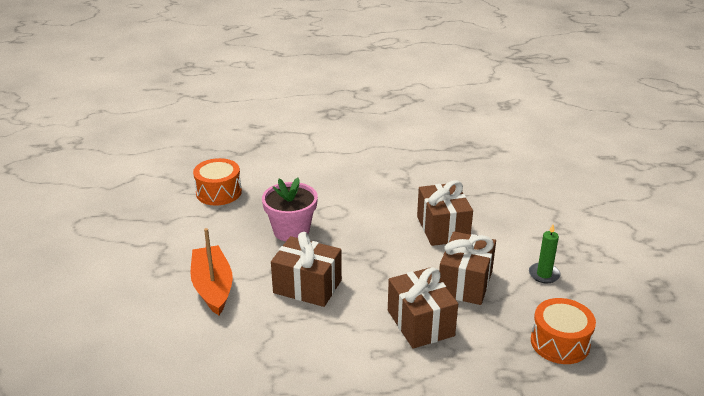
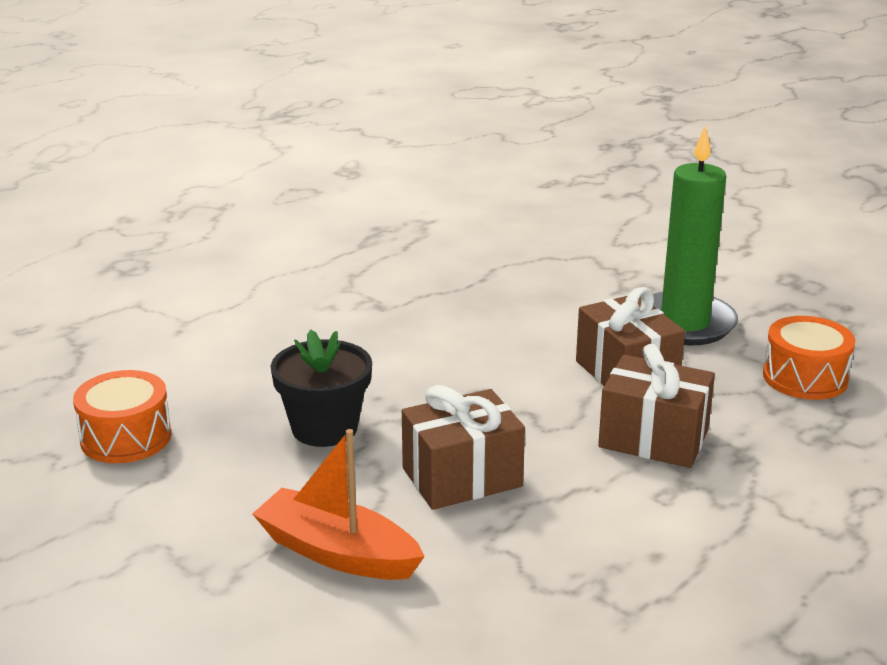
camera: 45 degrees left, 5 degrees down
(291, 231) = (324, 428): pink flower pot -> black flower pot
(442, 228) = (506, 331): brown gift -> none
(544, 274) = (684, 323): green candle -> green candle, size x2.24

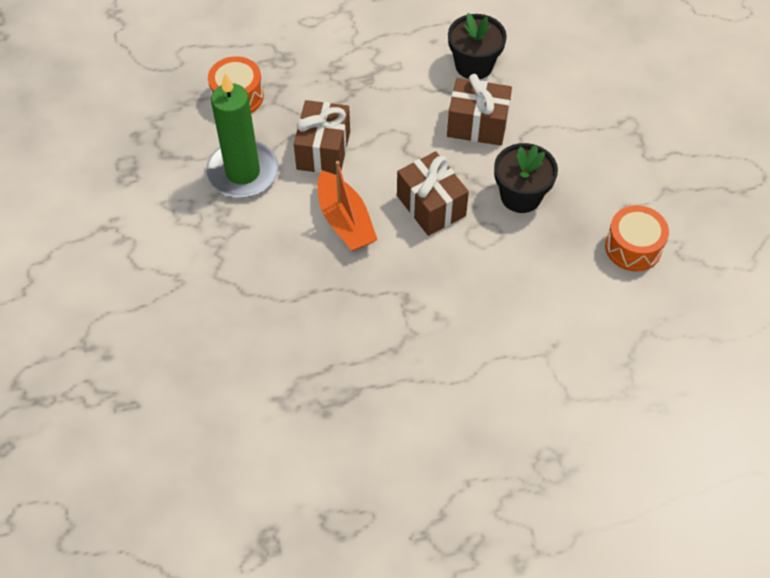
camera: 145 degrees left, 30 degrees up
(337, 553) = (567, 111): orange boat -> orange boat (345, 221)
(551, 549) = (474, 65): none -> black flower pot
(653, 438) = (362, 99): brown gift -> brown gift (431, 206)

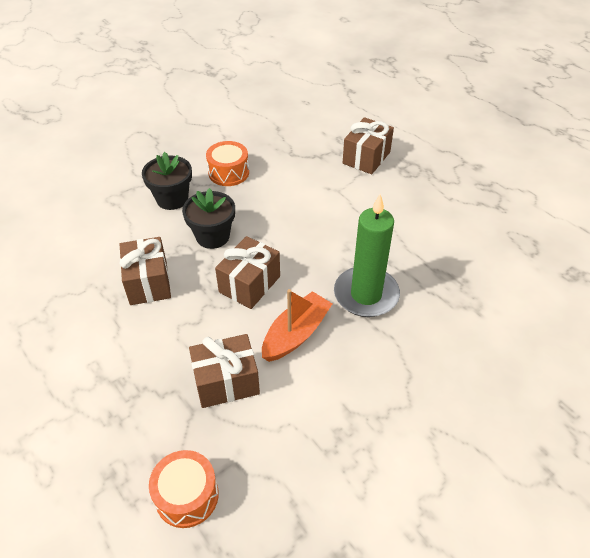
camera: 115 degrees left, 10 degrees down
(243, 172) = (285, 439): green candle -> green candle (366, 294)
(474, 65) = (76, 307): black flower pot -> black flower pot (172, 199)
(600, 421) = (366, 158): none -> brown gift

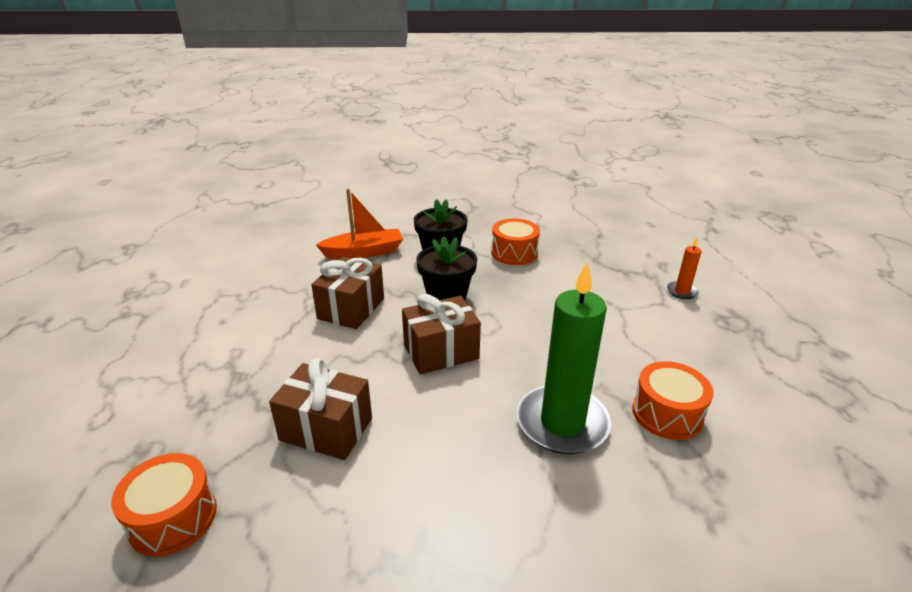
camera: 35 degrees right, 15 degrees down
(296, 334) = (442, 422): orange boat -> orange boat (364, 252)
(366, 158) = (682, 291): brown gift -> orange candle
(417, 256) = (667, 414): none -> orange drum

